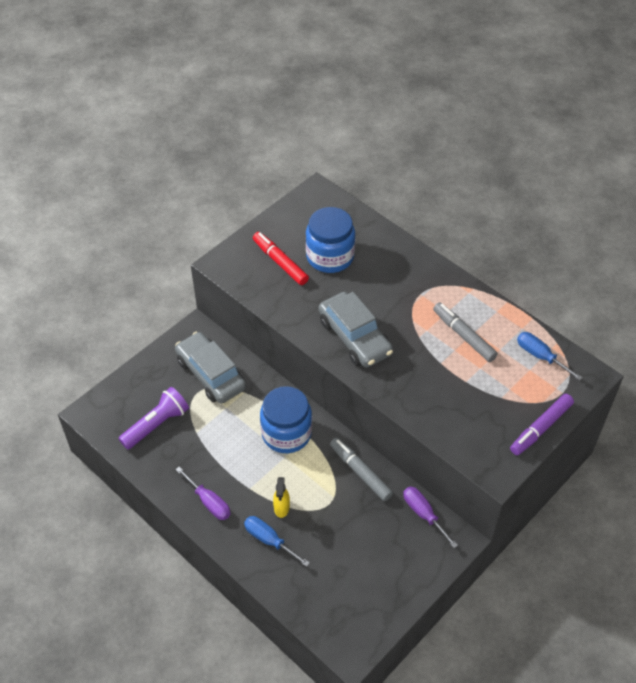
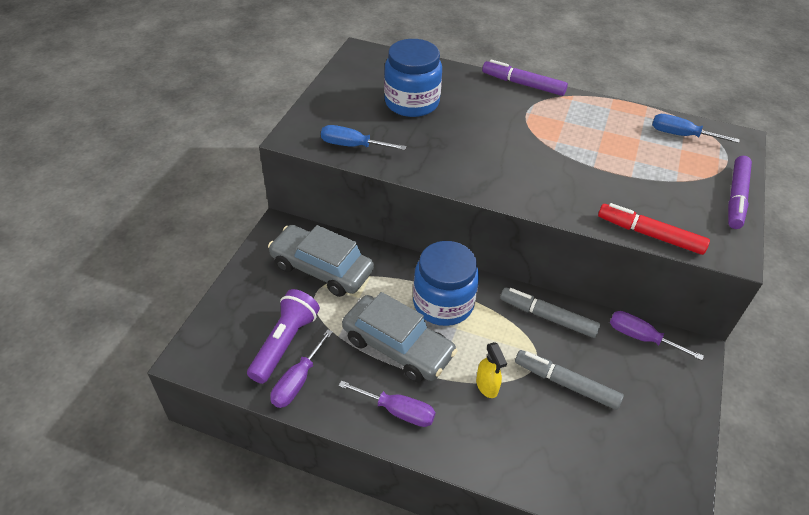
camera: 25 degrees left, 5 degrees down
(152, 456) = (297, 381): none -> purple screwdriver
(269, 540) = (495, 429): blue screwdriver -> blue screwdriver (352, 145)
(280, 262) = (361, 120): red marker -> red marker (650, 234)
(354, 337) = (489, 167): grey car -> grey car (397, 347)
(436, 264) = (523, 84): none -> purple marker
(464, 336) = (596, 137): grey marker -> grey marker (566, 384)

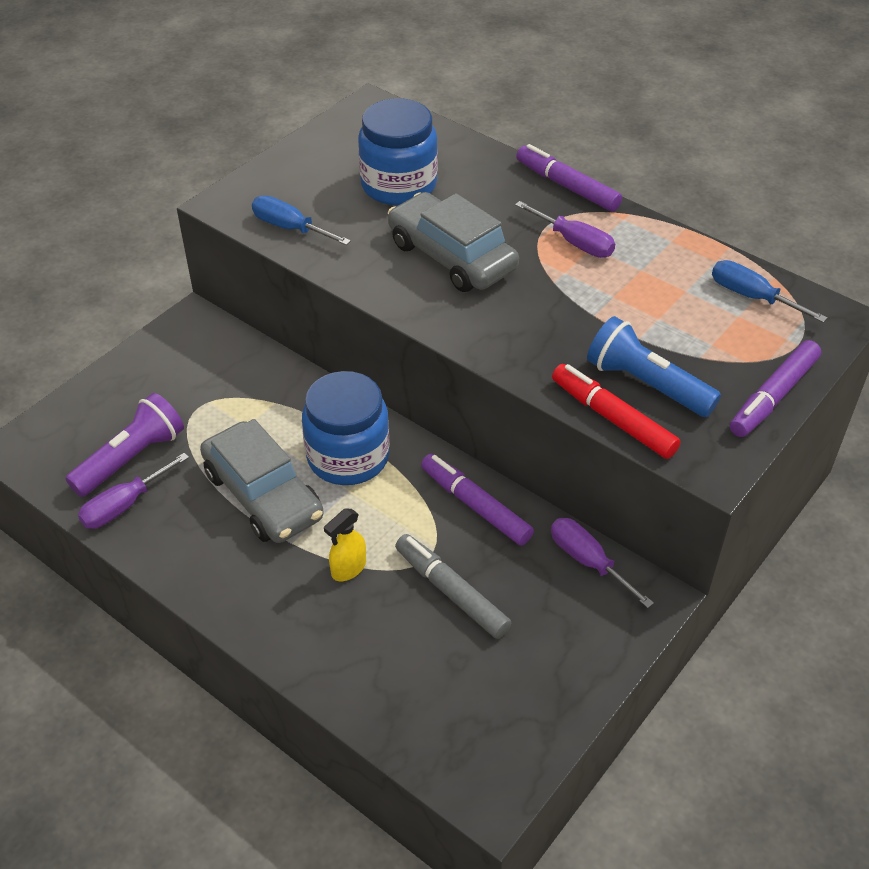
camera: 20 degrees right, 0 degrees up
(322, 268) = (219, 380): grey car -> grey car (452, 256)
(398, 411) = (223, 569): purple screwdriver -> purple screwdriver (574, 243)
(487, 386) = (348, 568): yellow spray bottle -> yellow spray bottle turned 45 degrees clockwise
(548, 317) = (475, 505): grey marker -> purple marker
(655, 206) = (646, 384): none -> blue flashlight

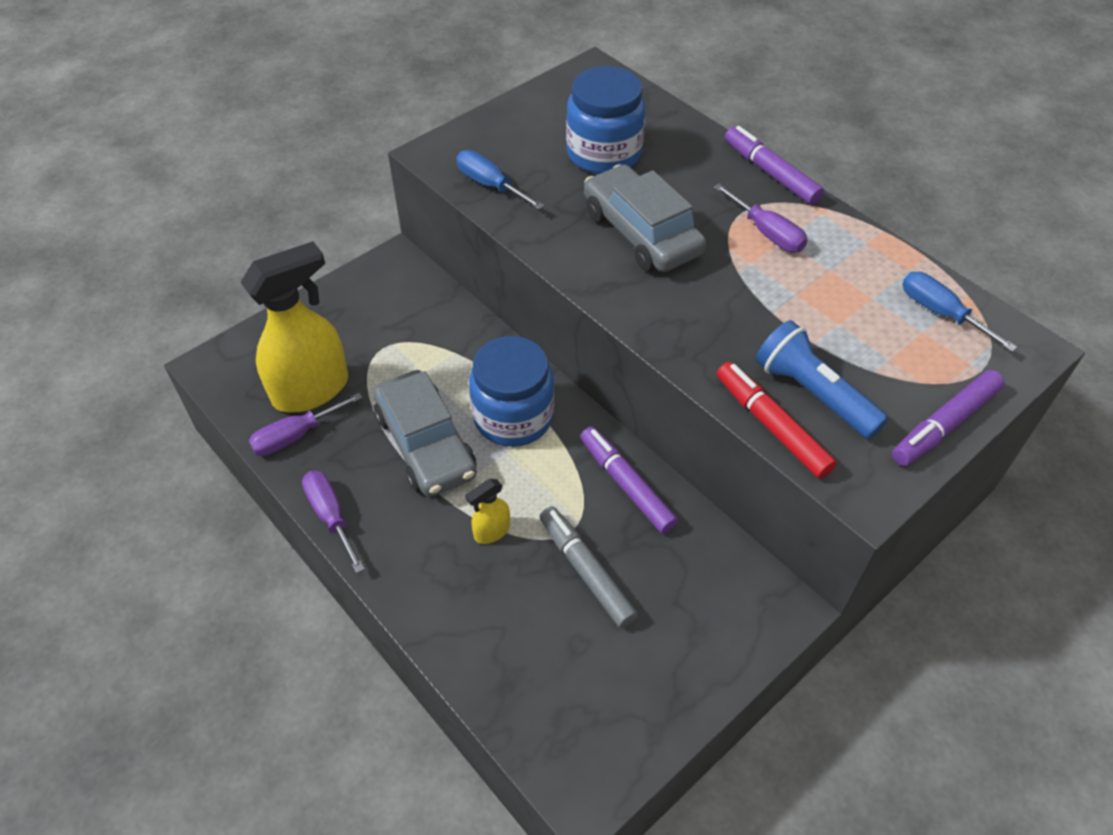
camera: 10 degrees right, 5 degrees up
(131, 458) = (311, 390): purple flashlight -> yellow spray bottle
(588, 561) = (727, 560): purple screwdriver -> purple screwdriver (331, 516)

